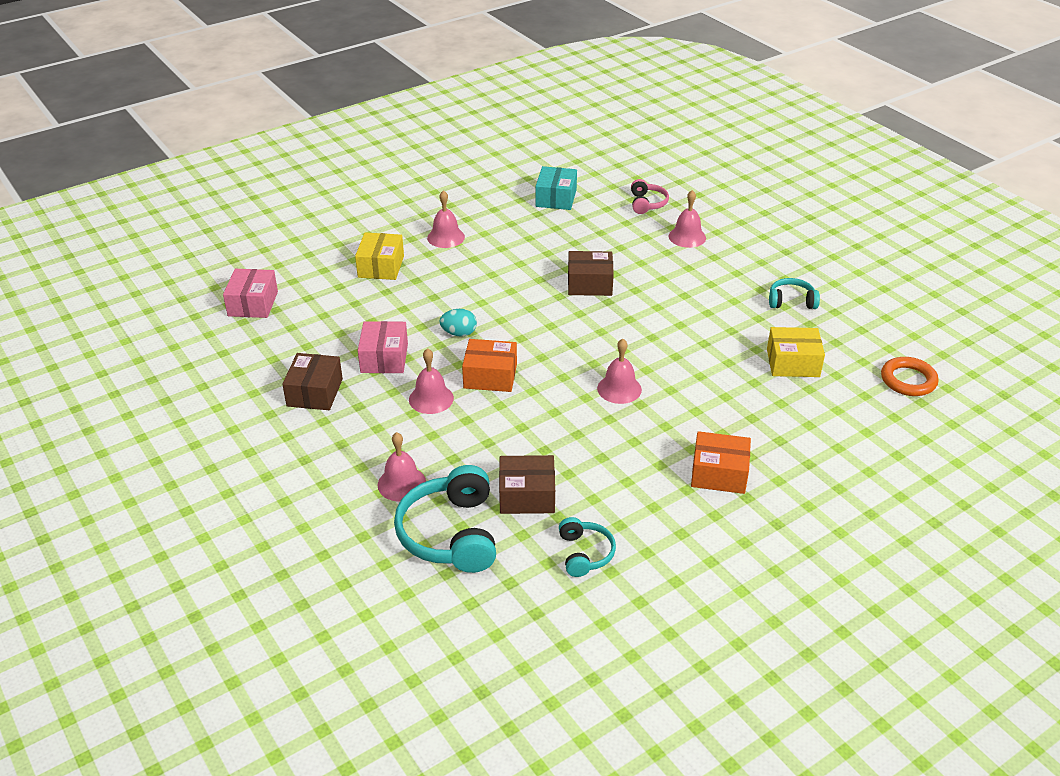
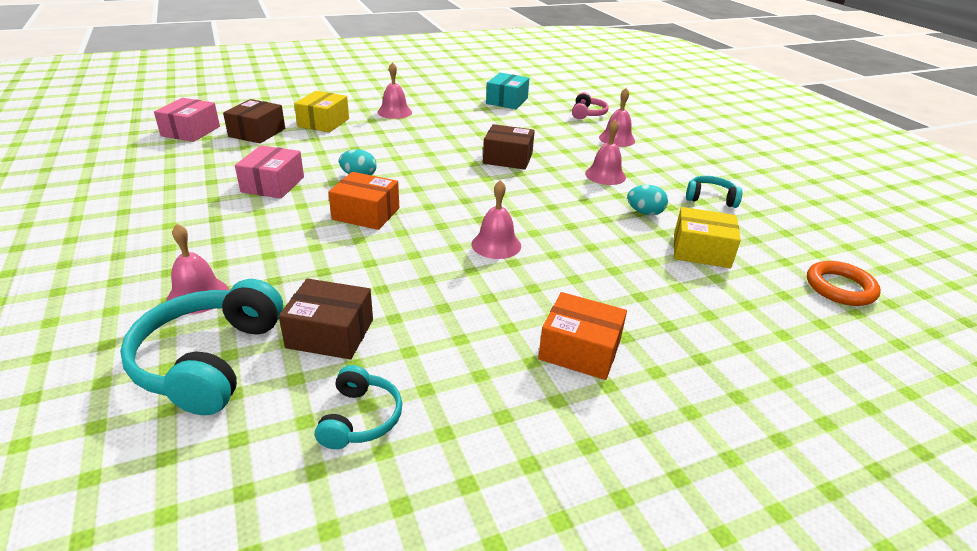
camera: 10 degrees right, 5 degrees down
(315, 392) = (183, 201): brown box -> brown box (257, 133)
(431, 399) = (292, 223): pink bell -> pink bell (605, 175)
(736, 329) = (644, 213): none -> turquoise egg

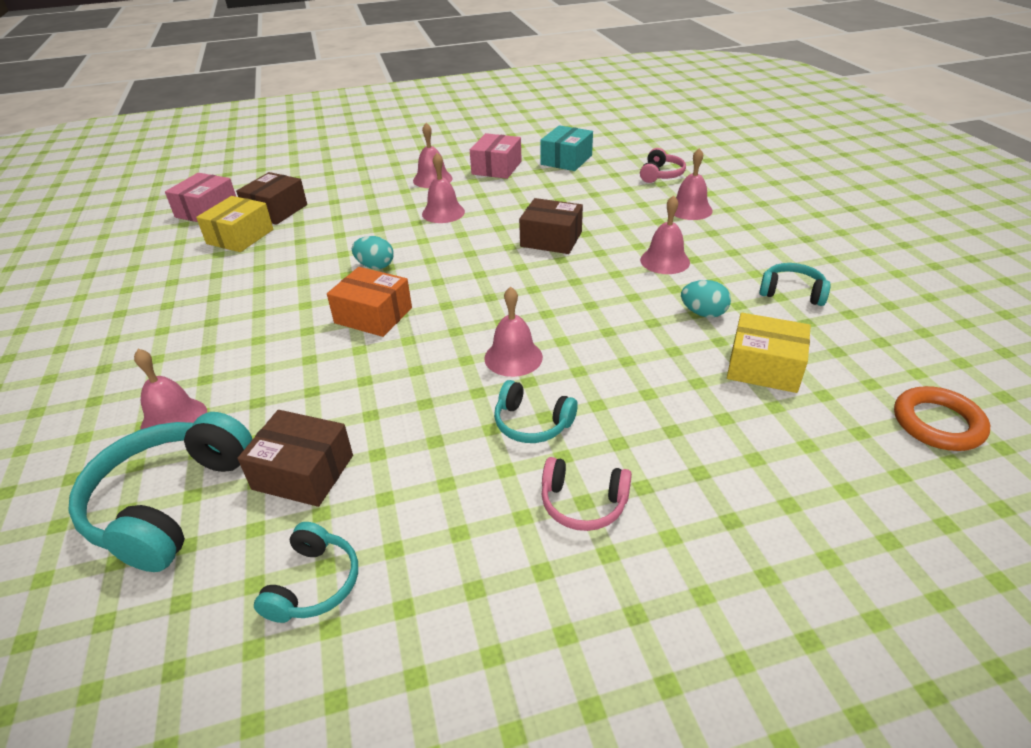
camera: 10 degrees right, 5 degrees up
(273, 184) = (280, 278): pink box -> pink box (496, 168)
(323, 122) = (350, 195): yellow box -> yellow box (240, 236)
(410, 137) = (443, 212): none -> pink bell
(523, 293) = (532, 423): none -> turquoise headphones
(580, 350) = (583, 503): orange box -> pink headphones

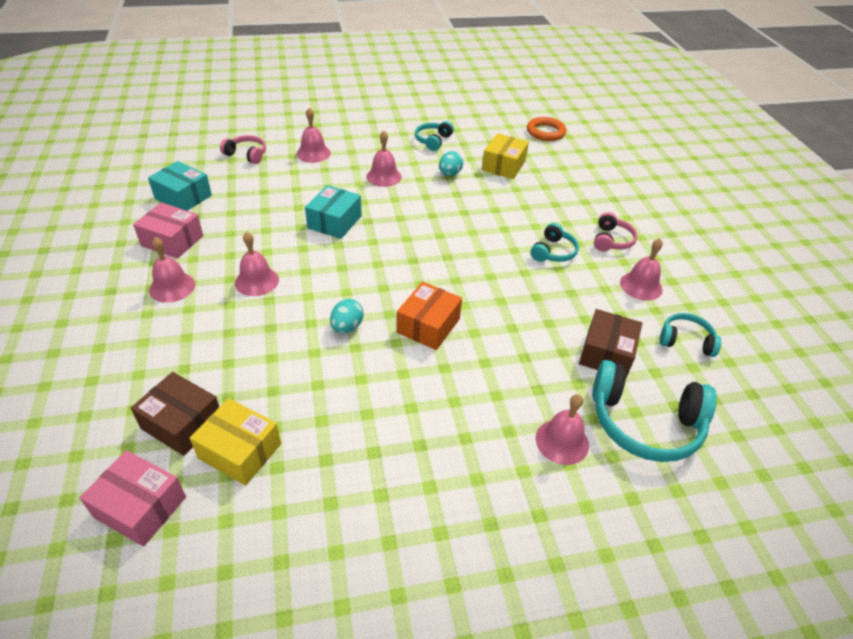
camera: 90 degrees left, 5 degrees up
(513, 357) = (489, 254): pink bell -> pink bell (641, 286)
(551, 239) = (334, 222): brown box -> turquoise box

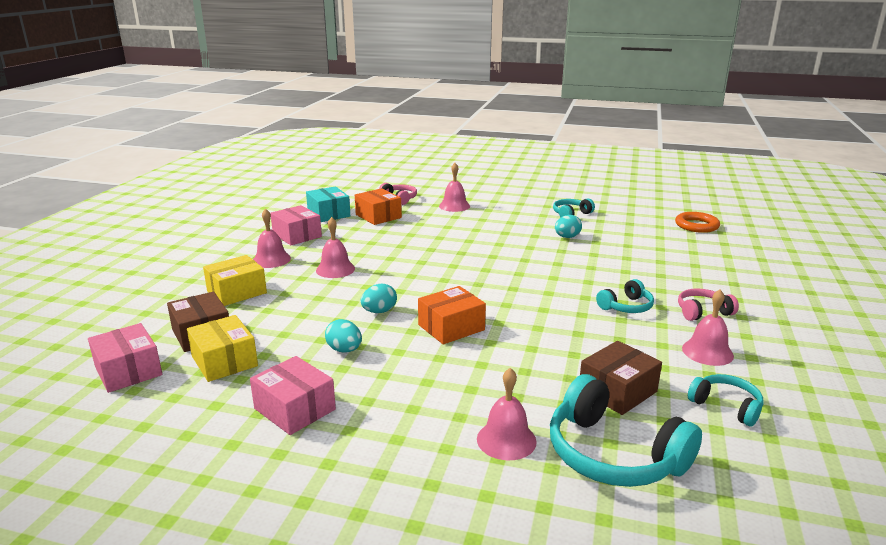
camera: 30 degrees right, 20 degrees down
(243, 188) = (378, 216): none -> orange box
(334, 222) = (432, 248): turquoise box -> none
(351, 390) = (344, 350): none -> turquoise egg
(361, 483) = (295, 409): none -> pink box
(384, 176) = (502, 229): pink bell -> none
(503, 166) = (628, 240): yellow box -> yellow box (237, 292)
(611, 240) = (702, 312): pink headphones -> pink headphones turned 150 degrees counterclockwise

